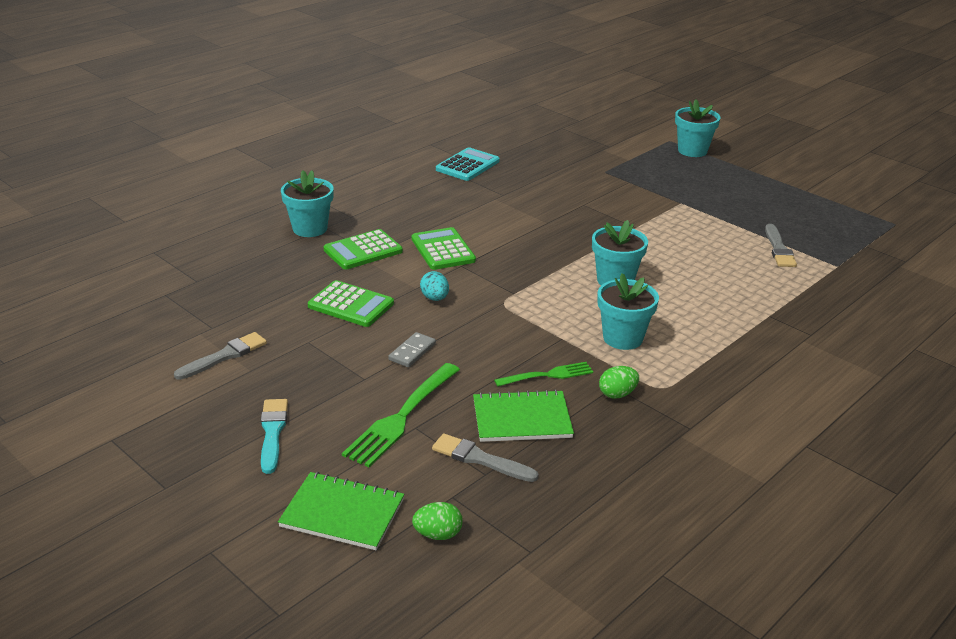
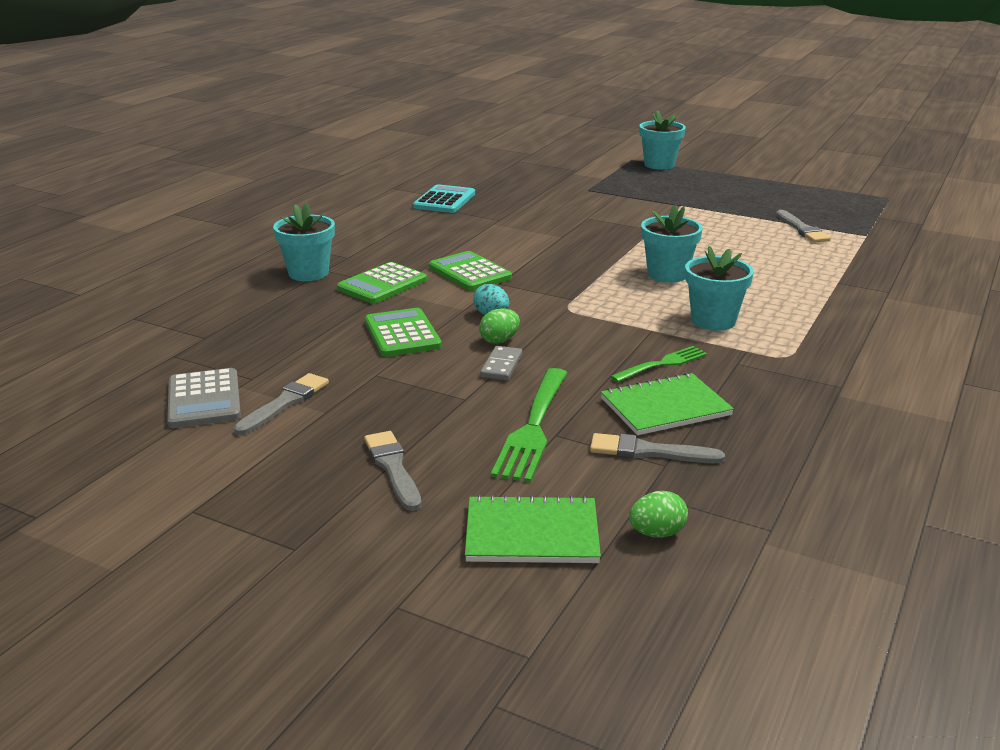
camera: 15 degrees left, 5 degrees down
(167, 341) = (204, 399): none -> grey calculator
(272, 432) = (393, 468): turquoise brush -> grey brush
(351, 305) = (402, 334): green calculator -> green calculator turned 120 degrees counterclockwise
(617, 394) = (746, 369): green egg -> green egg (499, 340)

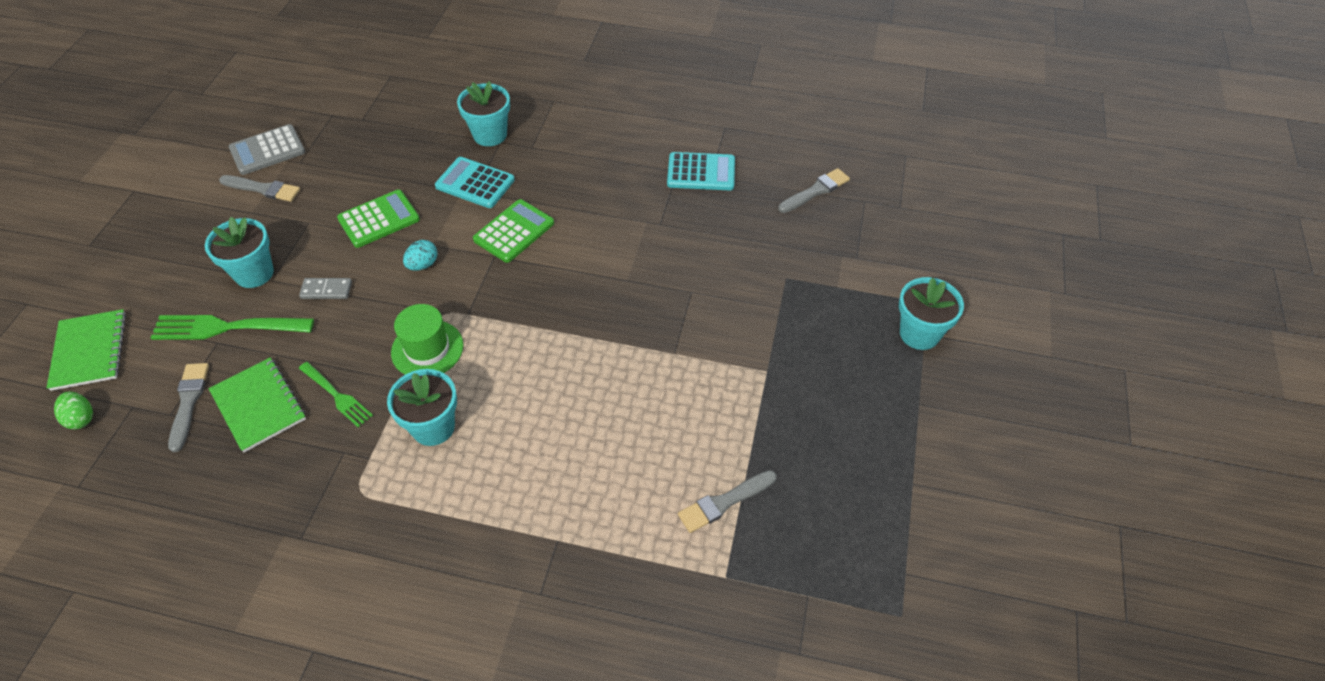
camera: 75 degrees right, 25 degrees up
(382, 284) = (475, 183): green calculator -> turquoise calculator
(393, 468) = (174, 265): grey brush -> grey brush (816, 191)
(499, 340) = (373, 280): green egg -> none
(613, 318) = (427, 349): none -> green hat
(667, 274) = (543, 379): turquoise flower pot -> turquoise flower pot (254, 273)

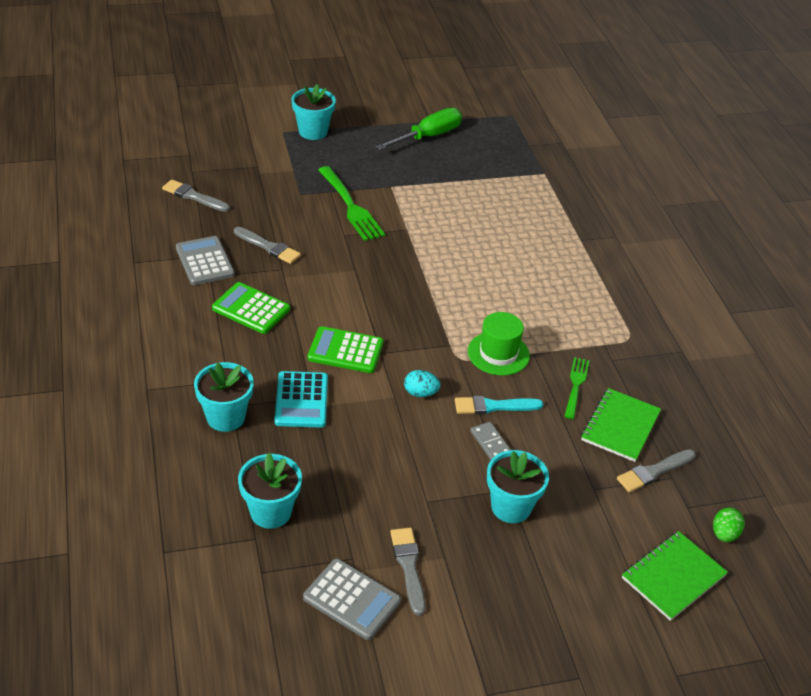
camera: 120 degrees left, 10 degrees down
(228, 327) = (575, 490): green fork -> green fork (350, 206)
(365, 312) = (493, 406): none -> turquoise brush
(379, 219) = (389, 449): green calculator -> green calculator (251, 309)
(433, 427) = (556, 323): turquoise flower pot -> turquoise flower pot (270, 512)
(701, 172) = (205, 261): turquoise calculator -> grey calculator
(724, 502) = (500, 183): grey brush -> grey brush (268, 247)
(871, 462) = (428, 136): none -> green screwdriver

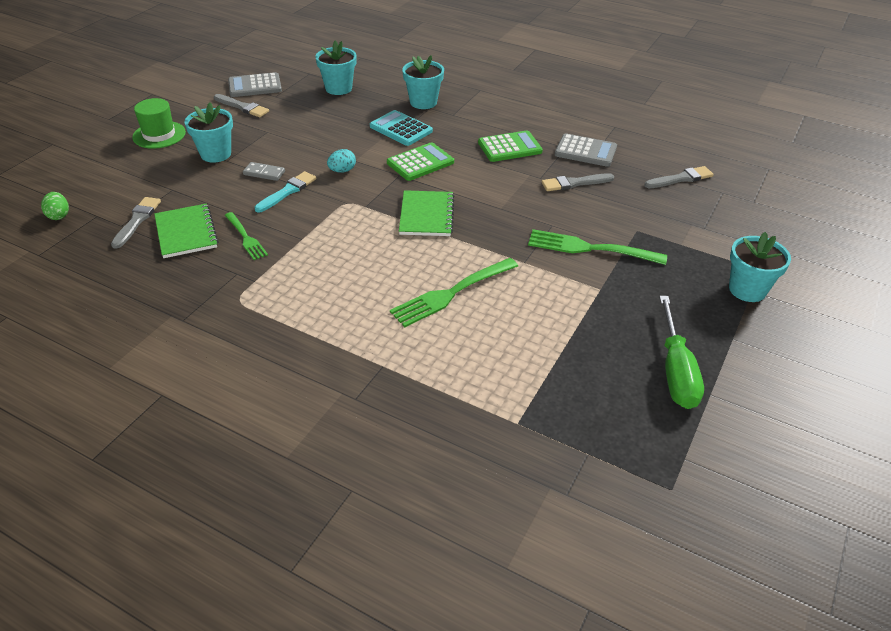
camera: 135 degrees right, 0 degrees up
(482, 245) = (452, 293): none -> green fork
(498, 353) = (325, 222): green hat -> green hat (159, 135)
(673, 577) = (82, 178): green notebook -> green notebook (426, 215)

